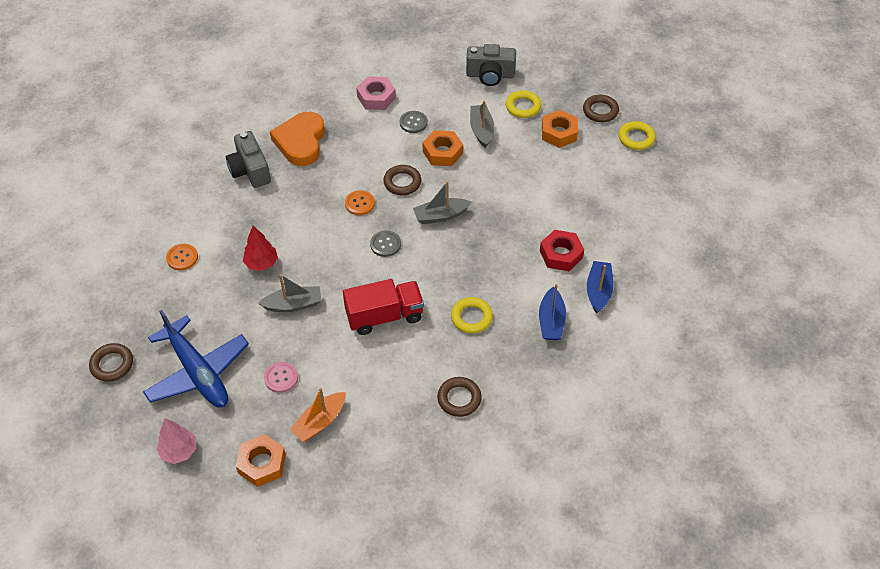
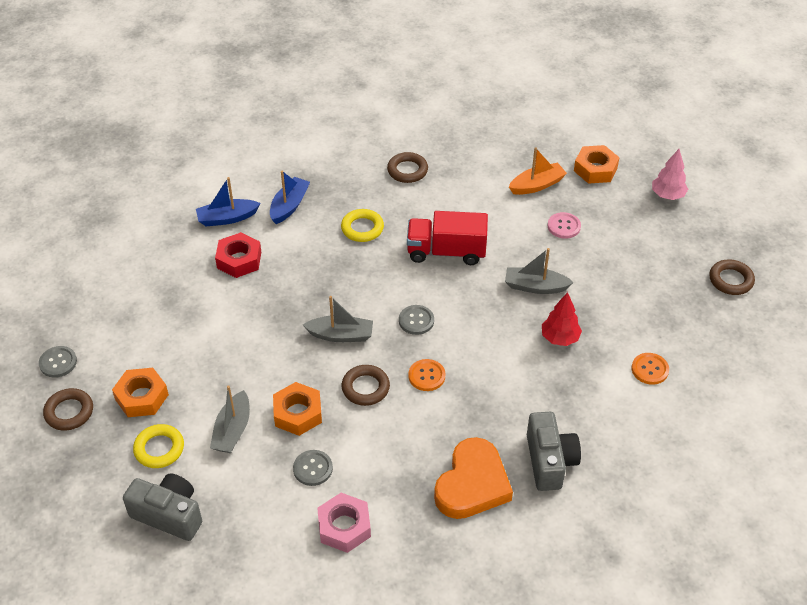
camera: 160 degrees left, 5 degrees down
(198, 372) = (643, 251): blue plane -> none
(598, 291) = (227, 218): blue boat -> blue boat turned 45 degrees clockwise
(636, 138) = (58, 362): yellow ring -> grey button

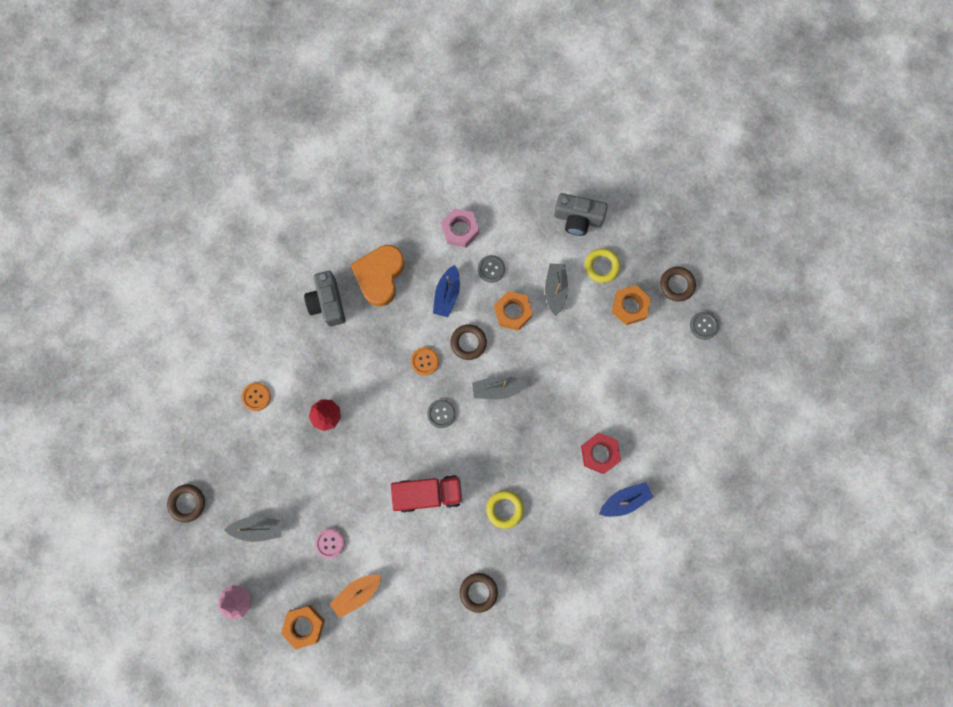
camera: 170 degrees right, 30 degrees up
(289, 206) = (575, 525): blue boat -> blue boat (447, 294)
(535, 286) = (349, 467): grey boat -> grey boat (258, 529)

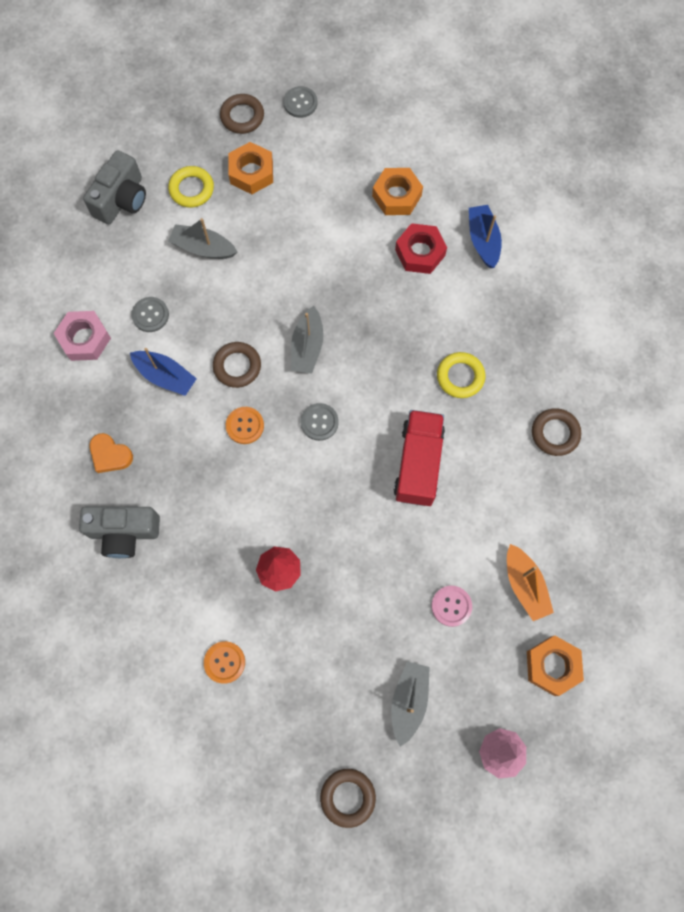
camera: 75 degrees left, 5 degrees down
(379, 275) = (110, 455): orange heart -> orange heart, size x0.53
(512, 312) = (215, 304): orange nut -> orange nut (397, 196)

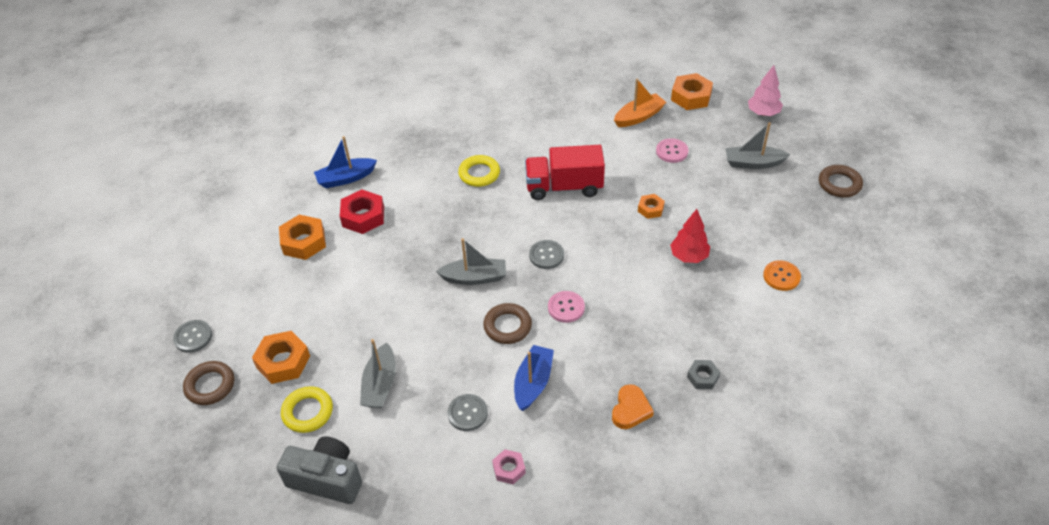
camera: 100 degrees left, 25 degrees down
(85, 339) = (509, 469): pink nut -> pink nut, size x0.58
(124, 532) = (702, 377): grey camera -> grey nut
(245, 426) = (566, 307): orange button -> pink button
(360, 550) = (650, 209): none -> orange nut
(555, 433) = (513, 116): brown ring -> none

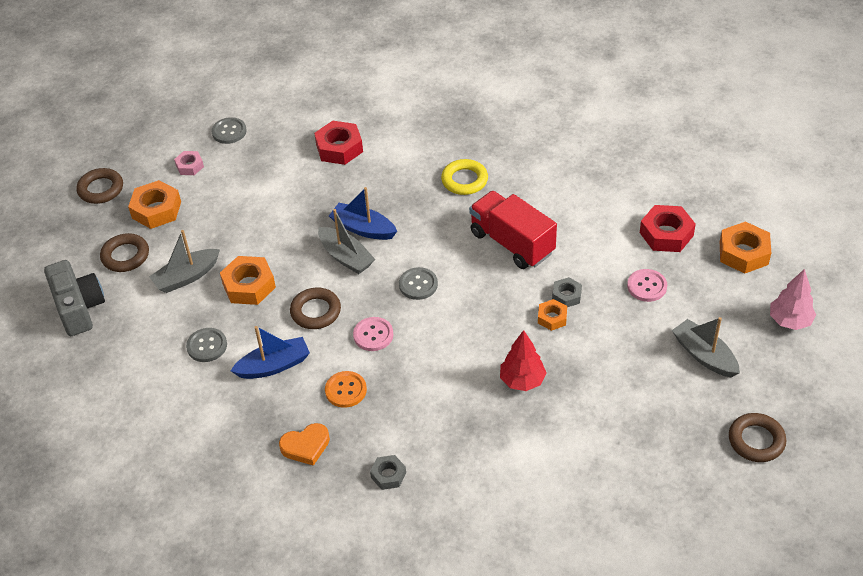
camera: 50 degrees right, 0 degrees up
(193, 337) = (133, 148): grey button -> grey button (229, 131)
(304, 242) = (278, 136): orange nut -> orange nut (249, 286)
(308, 412) = (125, 256): yellow ring -> brown ring
(346, 178) = (368, 109): blue boat -> blue boat (363, 229)
(509, 469) = (178, 406): pink nut -> pink nut (189, 166)
(639, 116) = (666, 234): orange boat -> red nut
(639, 191) = (566, 295): none -> grey nut
(781, 276) = (571, 464): orange button -> orange button (346, 390)

